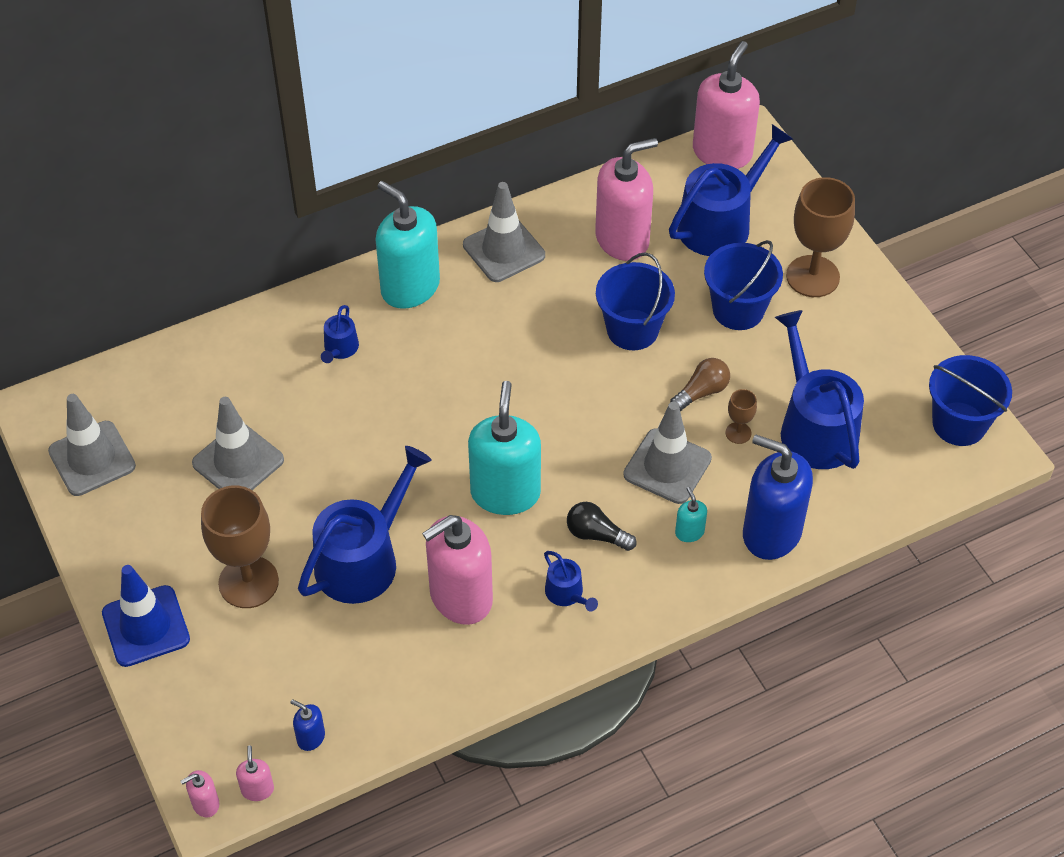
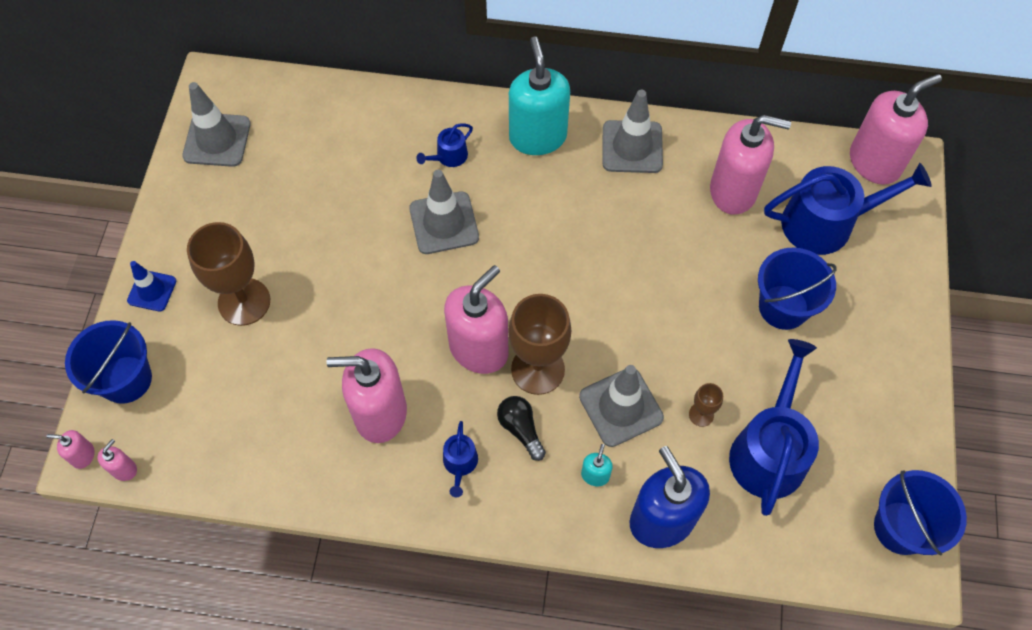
camera: 35 degrees right, 10 degrees up
(146, 626) = (152, 291): blue traffic cone -> blue traffic cone, size x0.62
(238, 462) = (310, 202): grey traffic cone -> grey traffic cone (444, 223)
(310, 737) = (190, 454): blue soap dispenser -> none
(363, 559) = (335, 336): blue watering can -> none
(505, 493) = (479, 349): turquoise soap dispenser -> pink soap dispenser
(632, 330) = (682, 273): blue bucket -> blue bucket (126, 379)
(701, 392) = (698, 360): brown light bulb -> none
(812, 276) = (870, 315): brown goblet -> brown goblet (538, 369)

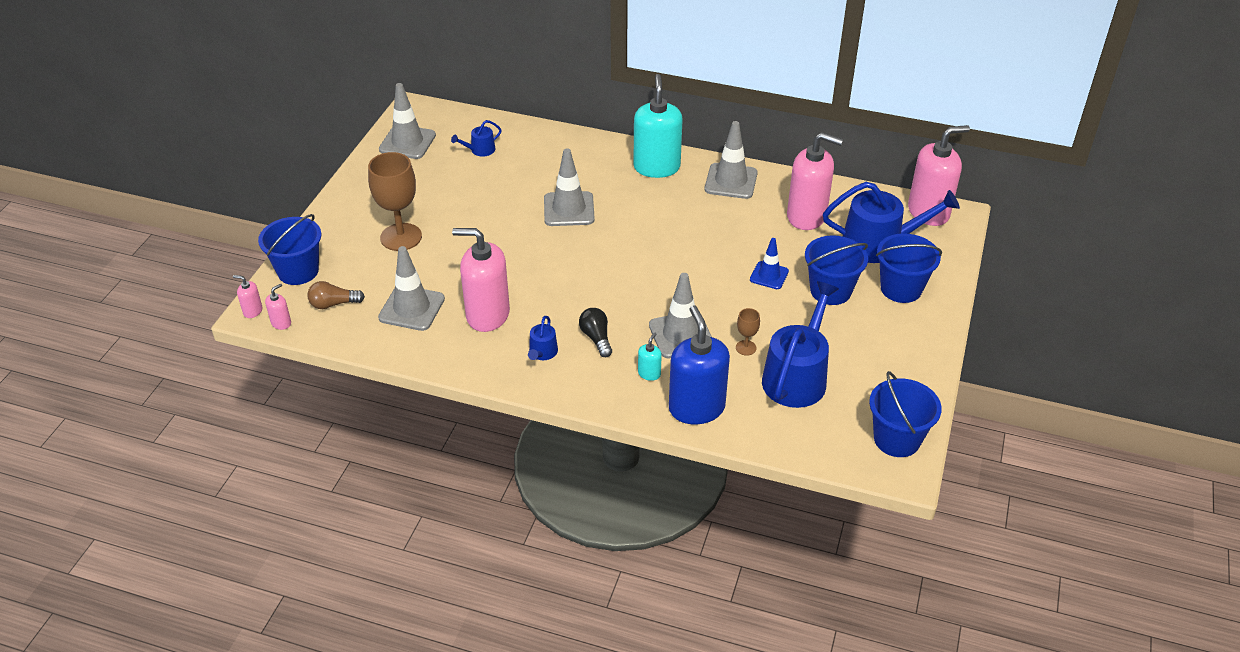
camera: 10 degrees right, 20 degrees down
(152, 291) = (333, 223): blue traffic cone -> blue traffic cone (769, 275)
(183, 427) = (333, 304): none -> brown light bulb
(283, 418) = (411, 308): none -> grey traffic cone
(449, 157) = (583, 171): blue watering can -> blue watering can (480, 150)
(479, 349) = (576, 286): pink soap dispenser -> none
(538, 369) = (620, 304): brown goblet -> none
(864, 290) = (901, 288): none -> blue bucket

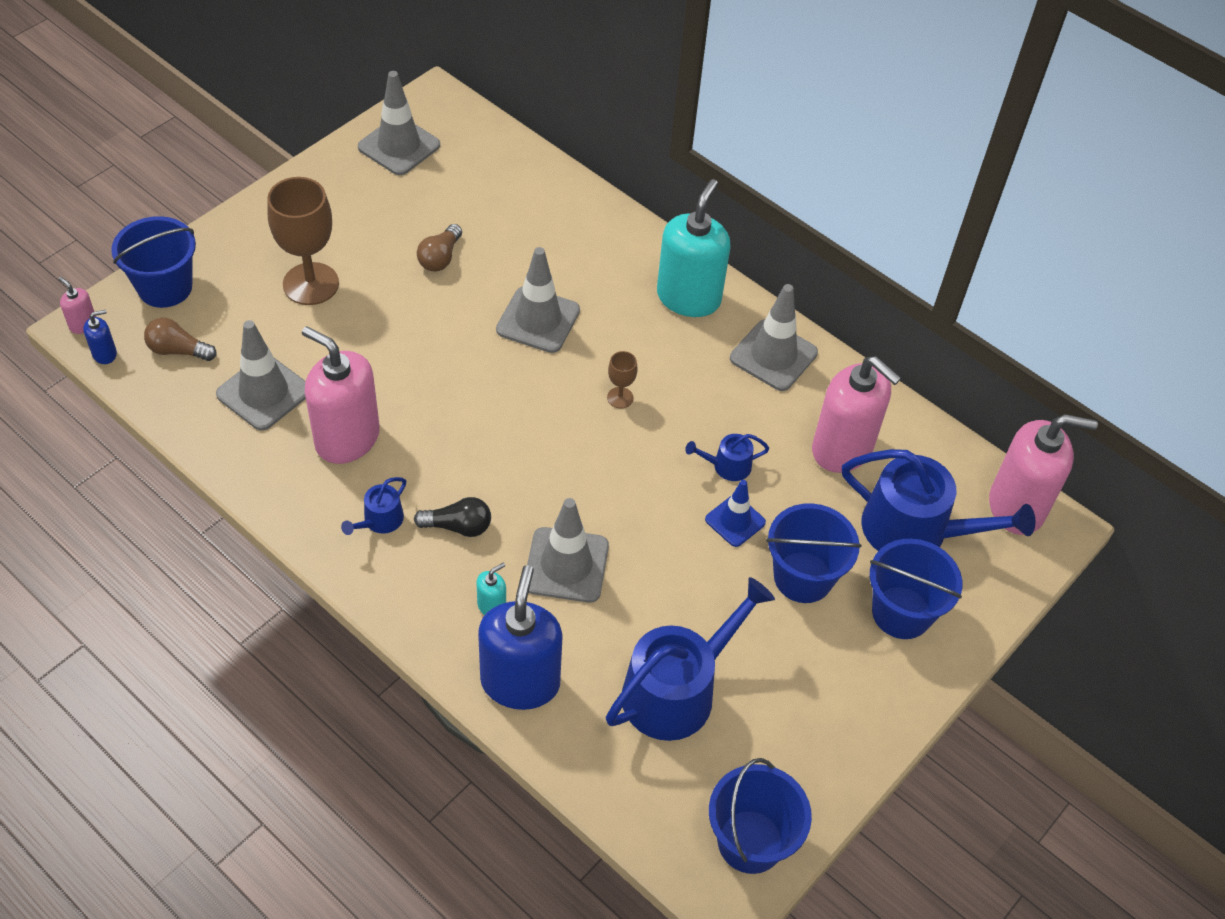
camera: 20 degrees right, 10 degrees up
(281, 323) = (105, 354): pink soap dispenser -> blue soap dispenser
(479, 195) = (440, 258): none -> brown light bulb
(480, 150) = (480, 190): blue watering can -> blue watering can (727, 466)
(596, 338) = (458, 526): black light bulb -> black light bulb turned 90 degrees clockwise
(746, 348) = (637, 618): brown goblet -> brown goblet (620, 397)

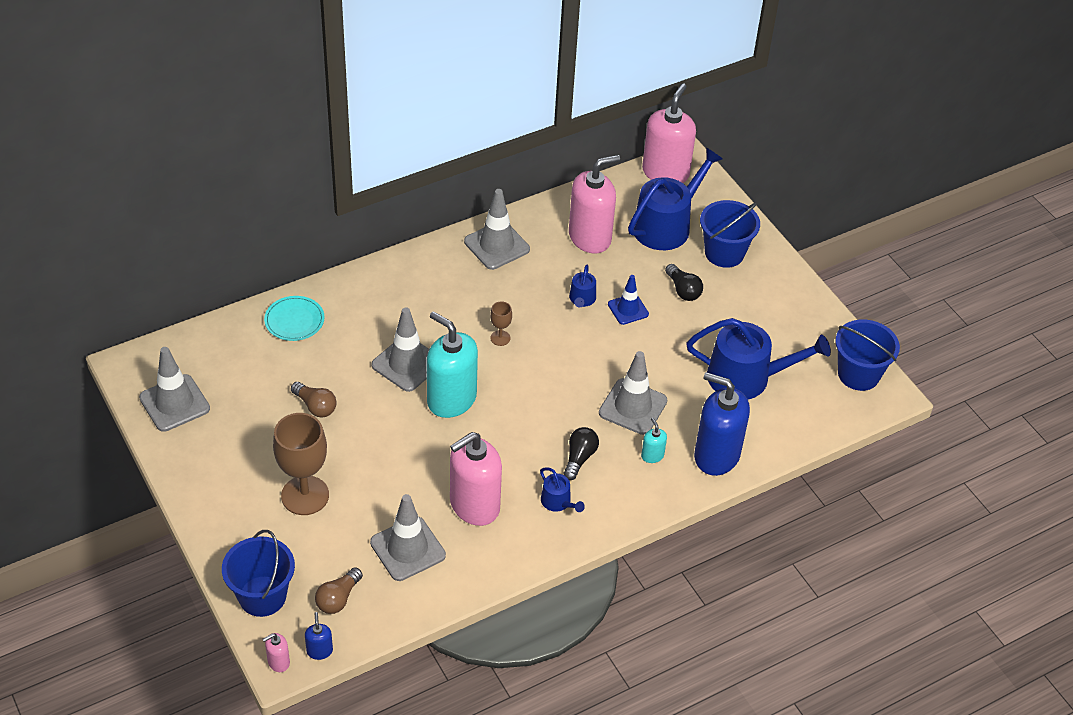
camera: 70 degrees left, 5 degrees down
(558, 205) = (294, 320): none -> turquoise plate
(677, 690) = (746, 377): blue watering can -> blue watering can turned 120 degrees clockwise
(688, 297) = (423, 273): turquoise soap dispenser -> turquoise soap dispenser (451, 399)
(803, 577) = (683, 290): blue bucket -> black light bulb

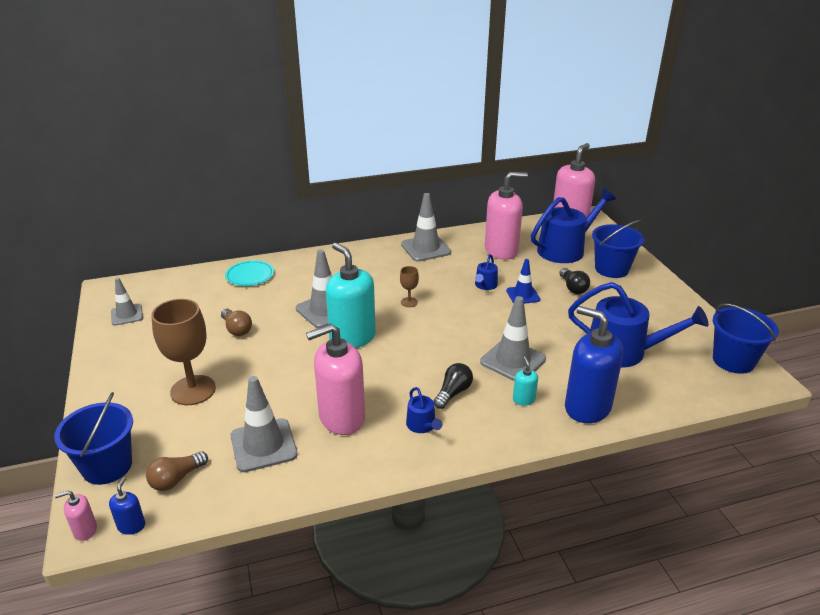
camera: 15 degrees right, 15 degrees down
(174, 403) = (127, 315): grey traffic cone -> grey traffic cone, size x0.62

